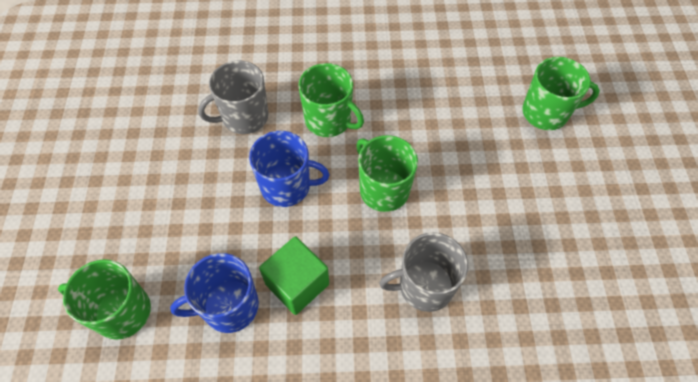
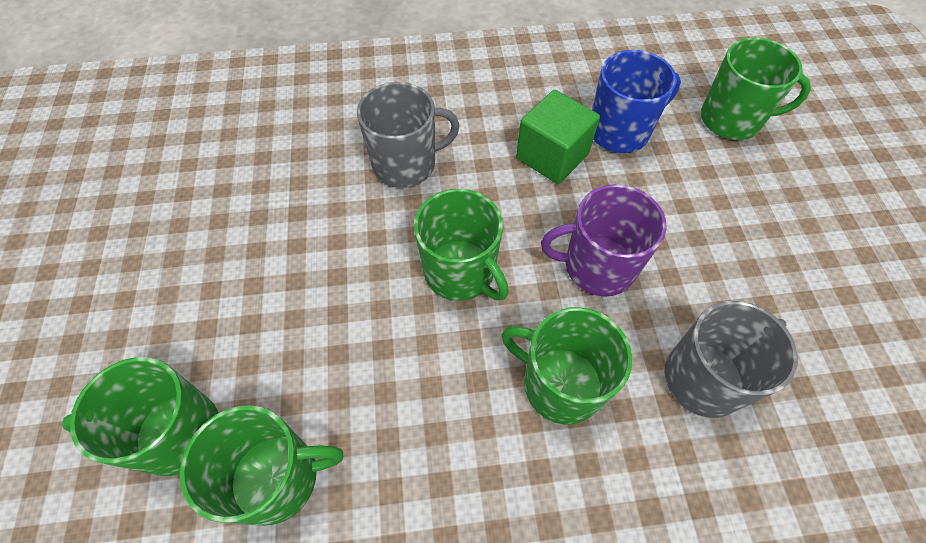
camera: 175 degrees right, 0 degrees up
(287, 186) = (597, 266): blue mug -> purple mug
(485, 90) = (277, 477): none -> green mug

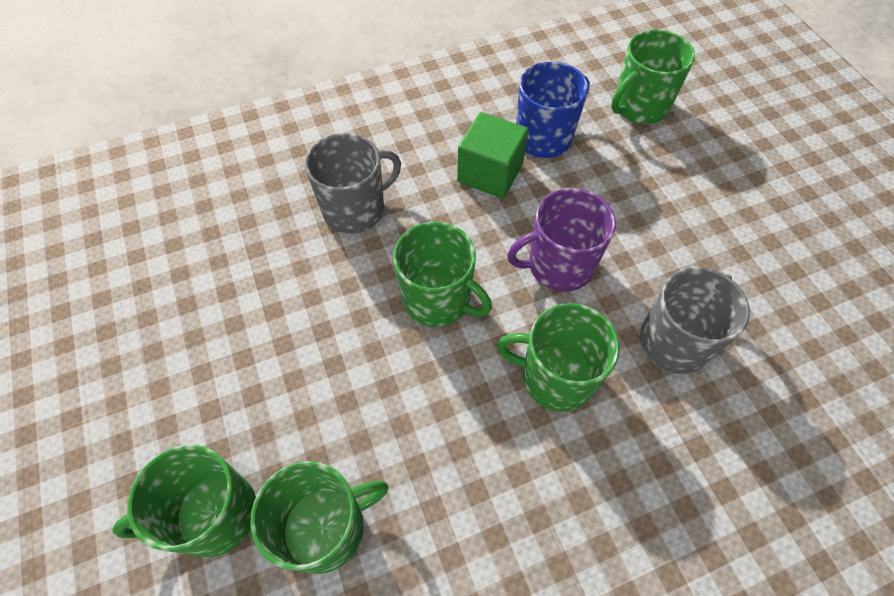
camera: 15 degrees left, 0 degrees up
(732, 120) = (639, 107): green mug -> green mug turned 150 degrees clockwise

